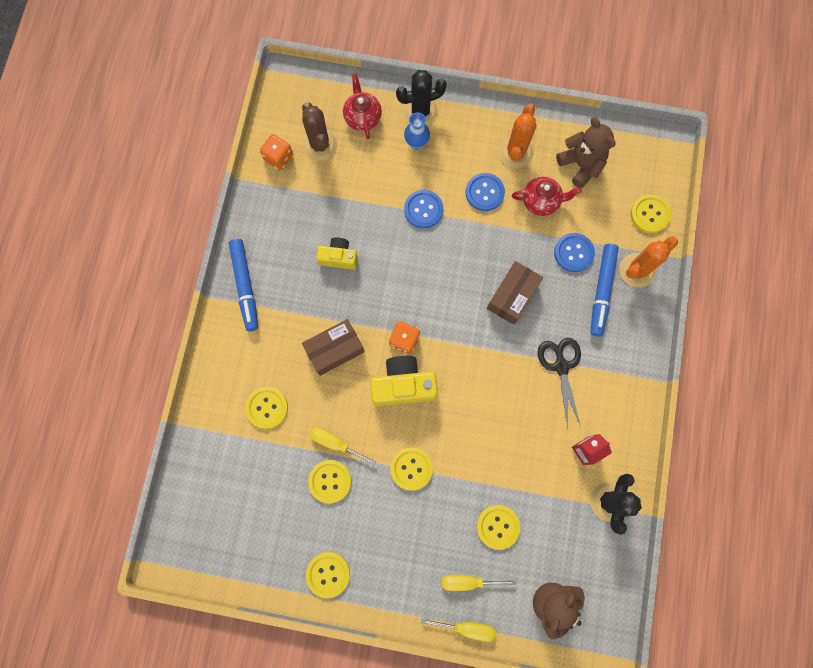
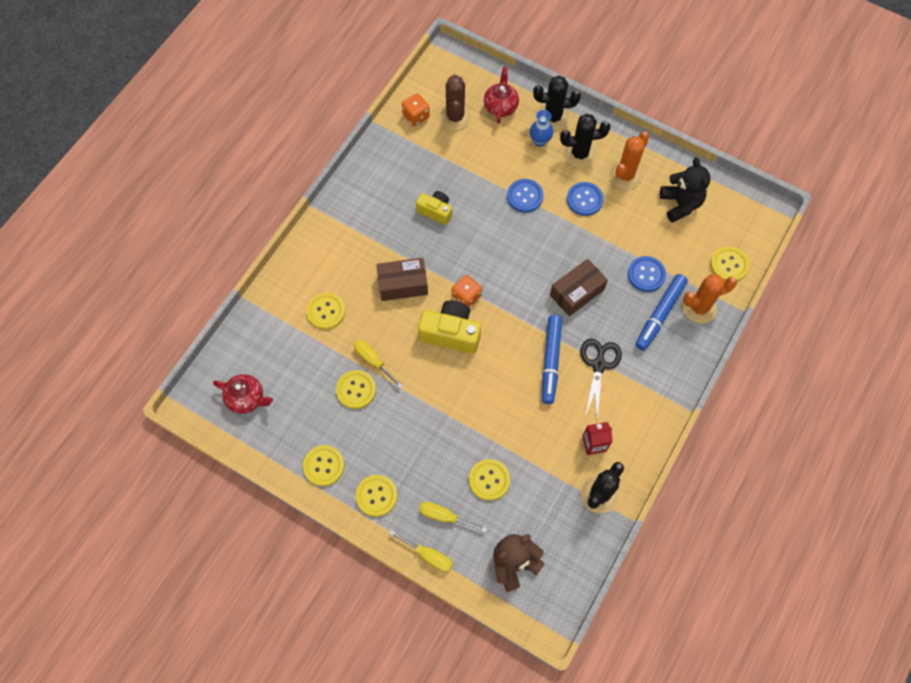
camera: 20 degrees right, 10 degrees down
(245, 286) = (347, 208): blue marker -> blue marker (551, 361)
(411, 468) = (431, 404): yellow button -> yellow button (376, 496)
(462, 144) = (580, 154): none -> black cactus
(541, 201) = (633, 223): red teapot -> red teapot (247, 398)
(581, 165) = (680, 204): brown teddy bear -> black teddy bear

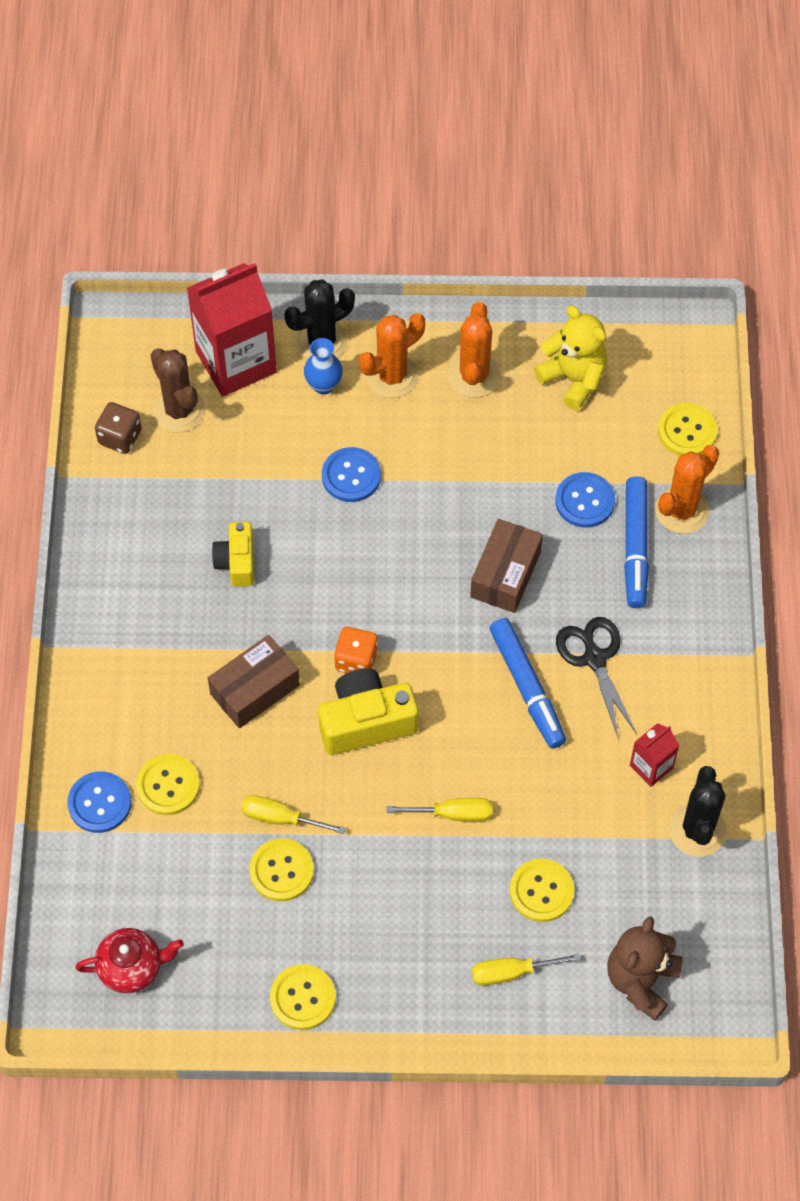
camera: 30 degrees left, 5 degrees down
(376, 496) = (402, 997): yellow button -> none
(416, 116) = (120, 437): orange dice -> brown dice
(428, 555) = (521, 1035): yellow screwdriver -> yellow screwdriver (453, 814)
(435, 211) = (236, 562): yellow camera -> yellow camera turned 90 degrees counterclockwise
(500, 106) = (236, 362): red teapot -> red carton
(580, 154) = (392, 376): black cactus -> orange cactus
(584, 199) = (438, 438): blue button -> blue button (99, 803)
(680, 204) = (573, 379): black teddy bear -> yellow teddy bear

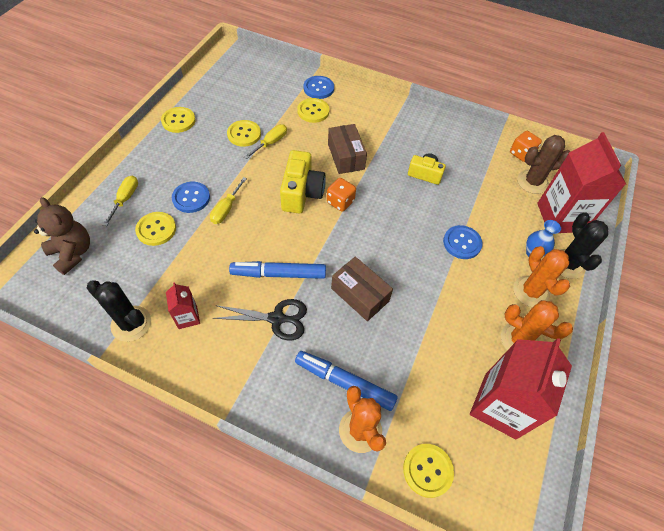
camera: 110 degrees right, 5 degrees down
(120, 437) = (521, 154): brown dice -> orange dice
(132, 967) = (236, 75): red teapot -> none
(573, 379) = (500, 405): yellow teddy bear -> red carton
(585, 501) = (394, 366): blue button -> blue button (191, 198)

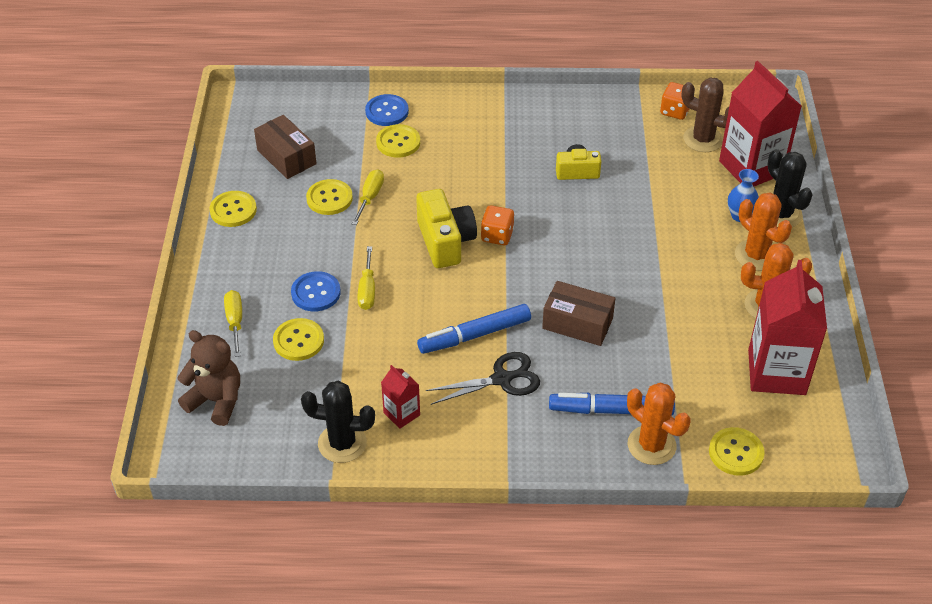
camera: 20 degrees left, 10 degrees down
(346, 156) = (472, 183): brown box -> brown box (286, 157)
(462, 243) = (658, 232): blue button -> none
(532, 182) = (703, 139): brown cactus -> brown cactus turned 60 degrees clockwise

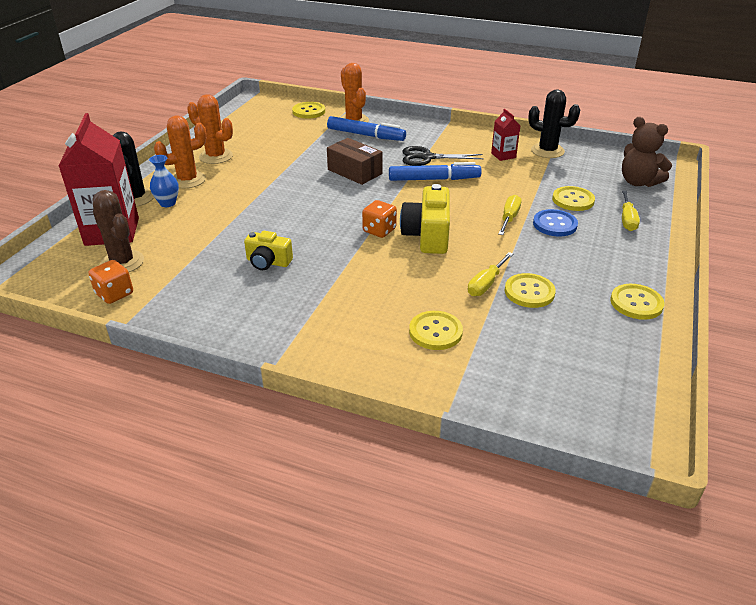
camera: 160 degrees left, 10 degrees down
(286, 157) = (573, 346): brown box -> none
(387, 111) = (435, 373): blue button -> none
(756, 255) = (187, 180): orange cactus -> orange cactus turned 75 degrees clockwise
(776, 372) = (248, 131): red carton -> none

